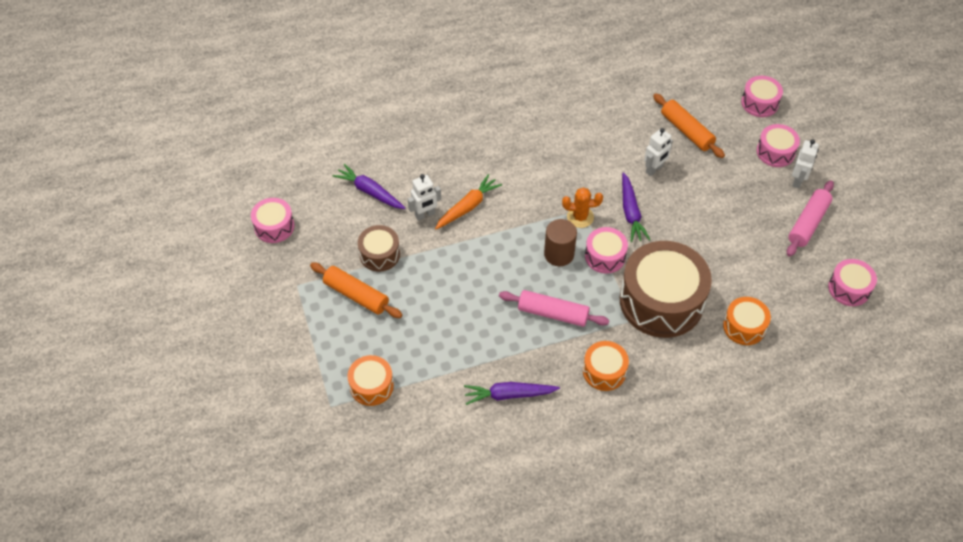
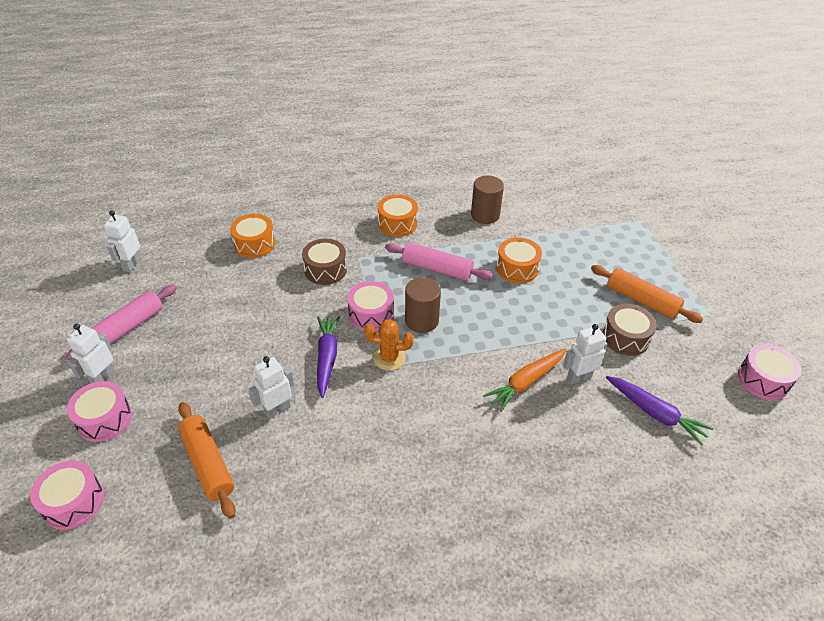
camera: 175 degrees left, 10 degrees down
(371, 386) = (609, 230): orange drum -> orange drum (517, 268)
(509, 395) = (485, 215): purple carrot -> brown cylinder
(661, 301) = (325, 270): brown drum -> brown drum, size x0.50
(849, 288) = (132, 265): pink drum -> white robot

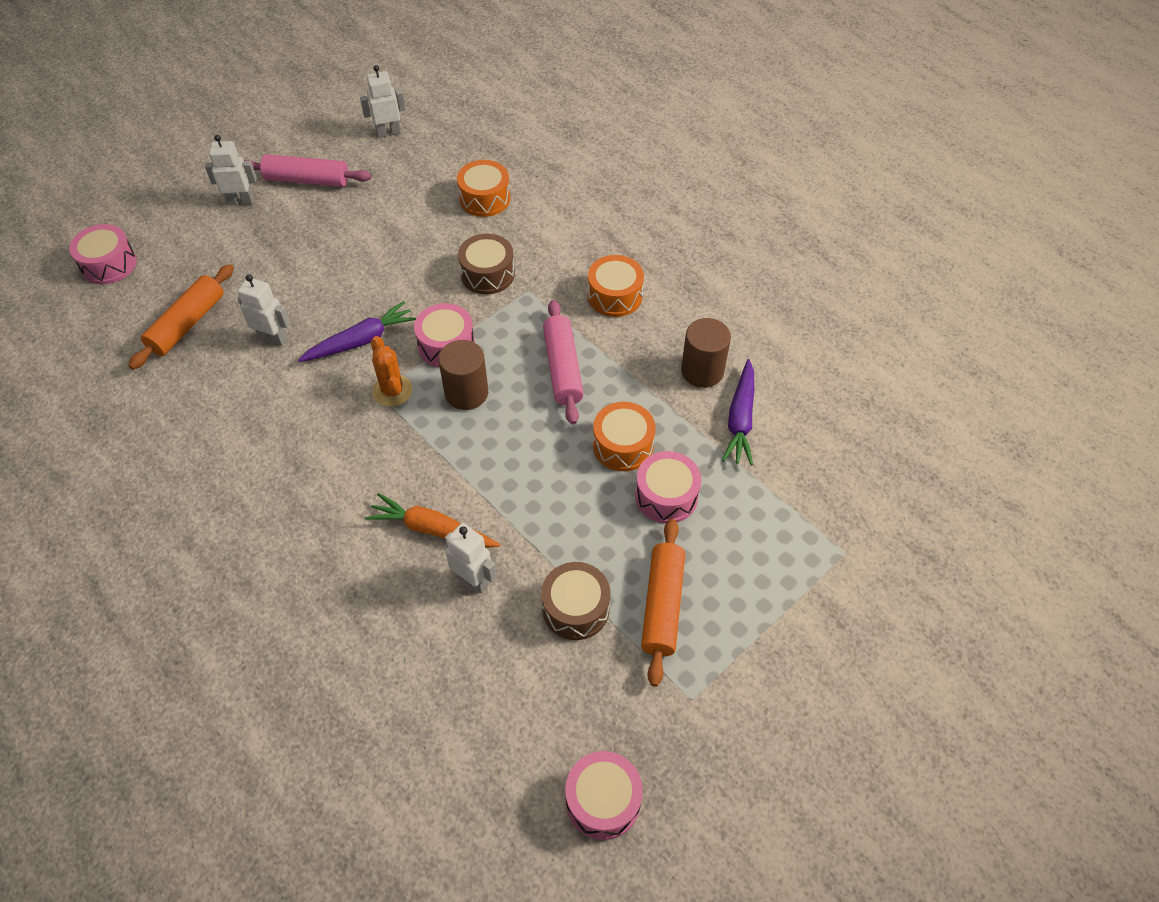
camera: 60 degrees right, 10 degrees up
(104, 419) = (198, 230): pink drum -> pink drum (666, 496)
(655, 413) = (462, 682): purple carrot -> purple carrot (740, 419)

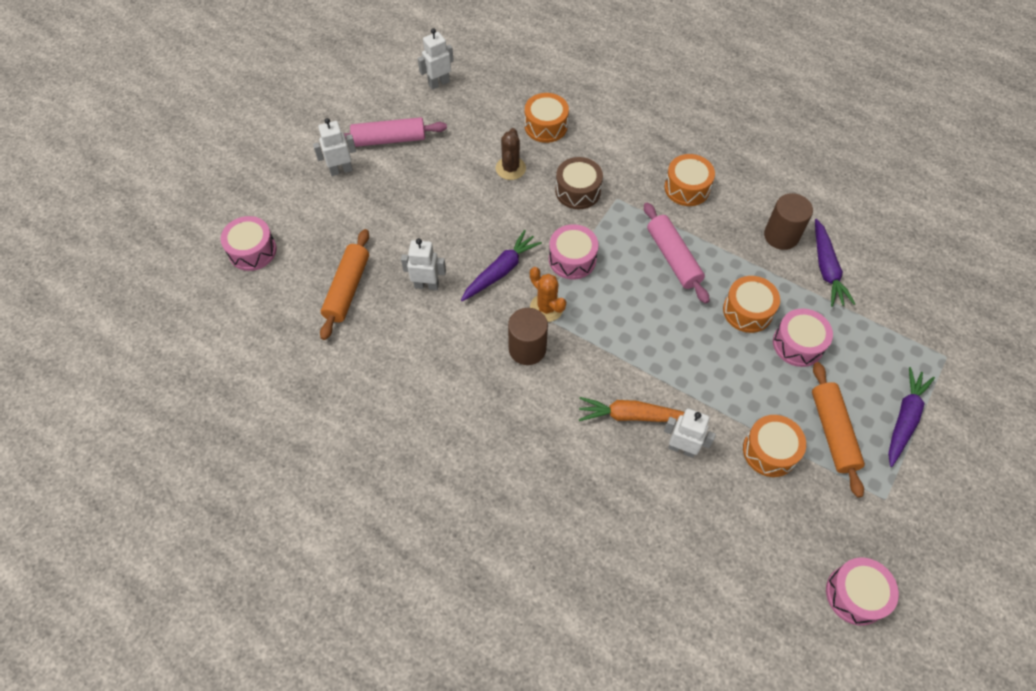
camera: 15 degrees left, 5 degrees up
(424, 235) = (510, 168): none -> brown cactus
(466, 393) = (606, 296): brown cylinder -> brown cylinder (527, 349)
(575, 608) = (770, 451): brown drum -> orange drum
(758, 612) = (904, 419): none -> purple carrot

